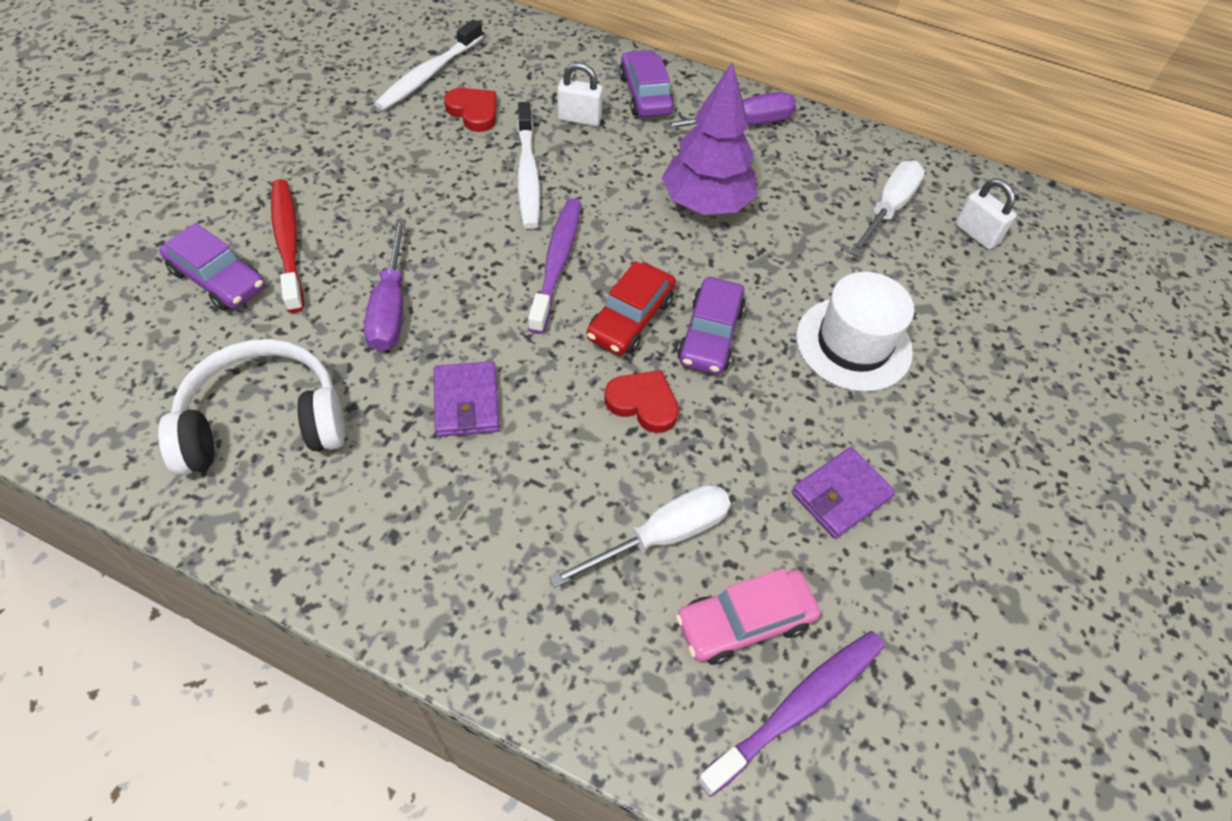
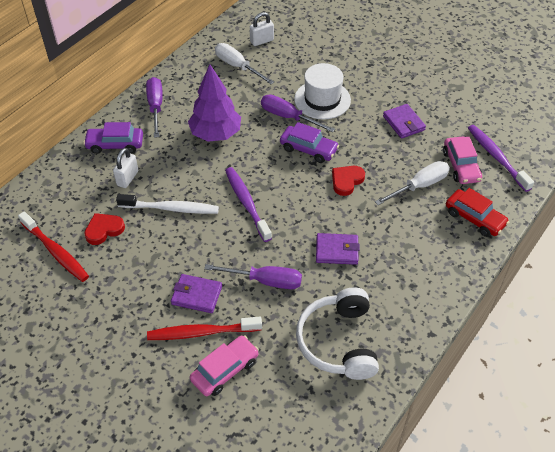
camera: 75 degrees left, 5 degrees down
(218, 279) = (225, 370): purple car -> pink car
(358, 228) = (196, 295): none -> purple wallet
(429, 74) = (56, 251): white toothbrush -> red toothbrush
(556, 263) = (246, 203): purple toothbrush -> purple toothbrush turned 45 degrees clockwise
(630, 319) = (292, 178): red car -> red car (474, 218)
(661, 536) = (419, 186): white screwdriver -> white screwdriver turned 75 degrees clockwise
(784, 296) = (288, 117): none -> purple screwdriver

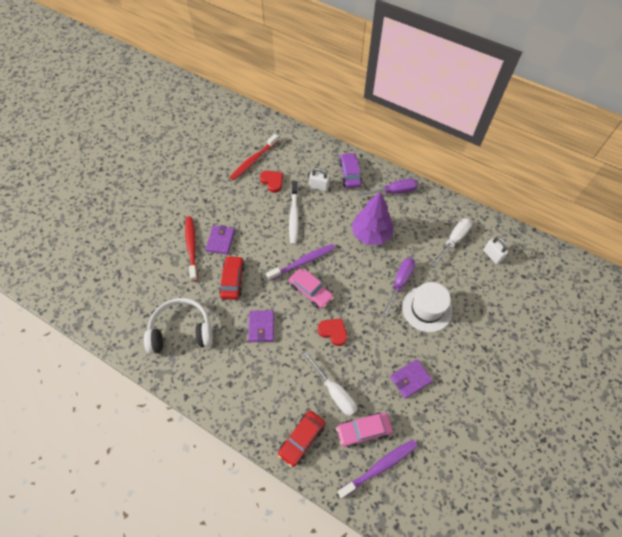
camera: 85 degrees right, 10 degrees up
(225, 370) = (163, 263): pink car -> pink car (310, 291)
(265, 281) = (233, 280): purple screwdriver -> red car
(308, 149) = (365, 301): purple car -> none

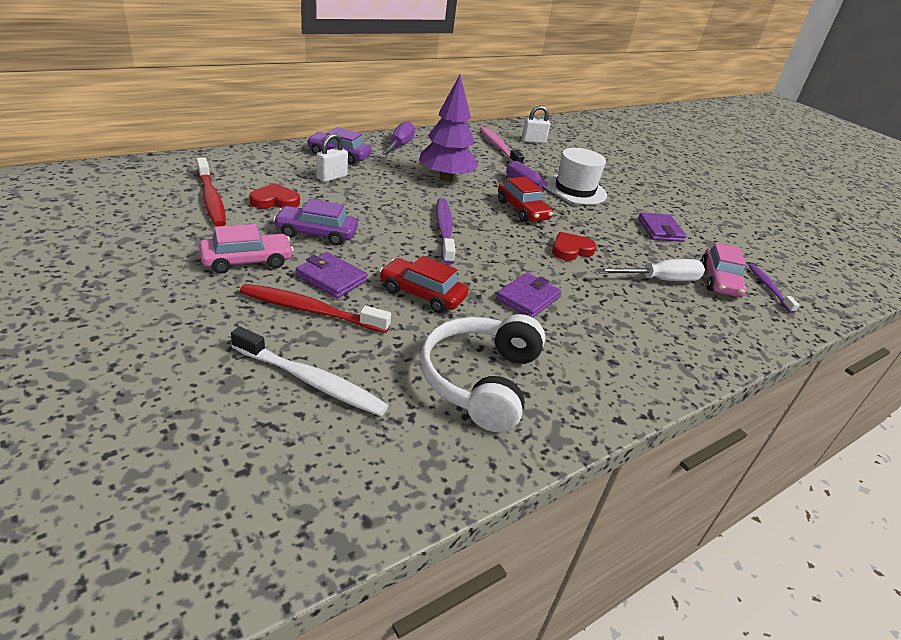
camera: 70 degrees left, 25 degrees down
(255, 214) = (316, 233): none -> purple car
(261, 327) = (527, 298): purple wallet -> purple wallet turned 75 degrees counterclockwise
(294, 216) = (358, 209): white toothbrush -> white toothbrush (311, 381)
(302, 439) = (723, 328): red car -> red car (522, 210)
(310, 291) = (497, 242): pink car -> pink car (247, 261)
(379, 467) = (768, 288): purple toothbrush -> purple toothbrush, size x0.65
(453, 240) = (498, 148): white screwdriver -> pink toothbrush

